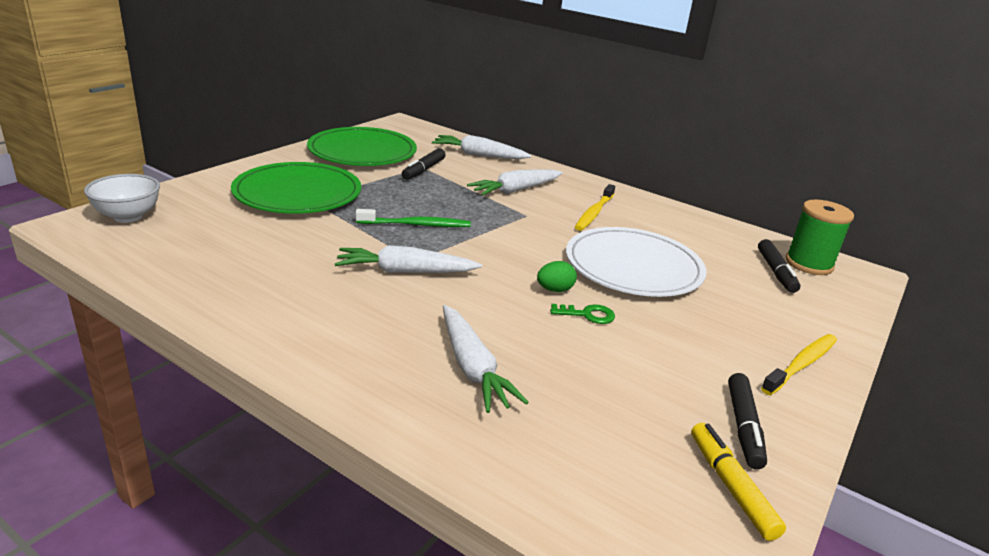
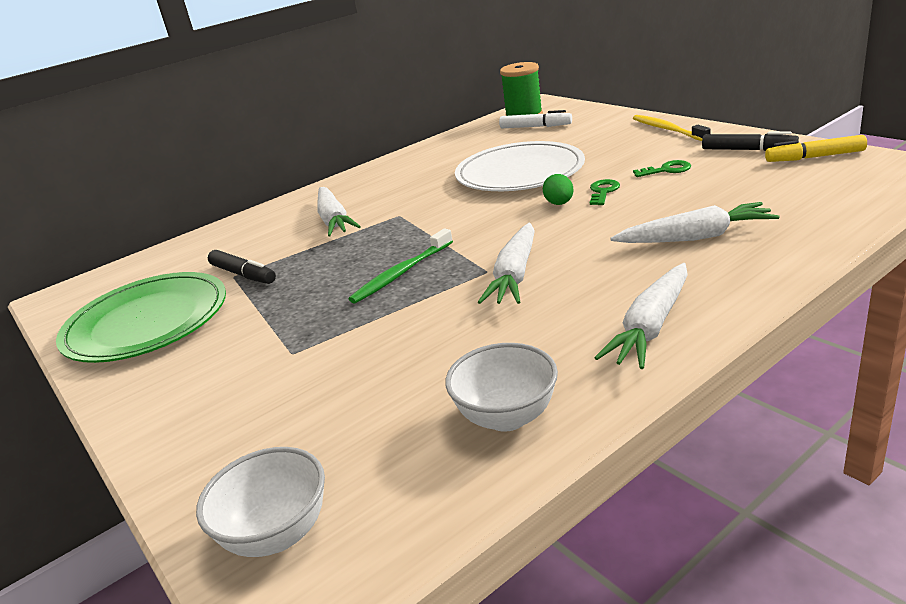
camera: 65 degrees left, 0 degrees up
(202, 275) = (507, 417): none -> white bowl
(297, 193) = (267, 364): green plate -> none
(416, 225) = (401, 273): green toothbrush -> green toothbrush turned 150 degrees counterclockwise
(479, 155) = (220, 241): white carrot -> white carrot (651, 326)
(594, 213) = (406, 184): yellow toothbrush -> none
(657, 358) = (667, 170): none -> green key
(775, 272) = (535, 127): black marker -> white marker

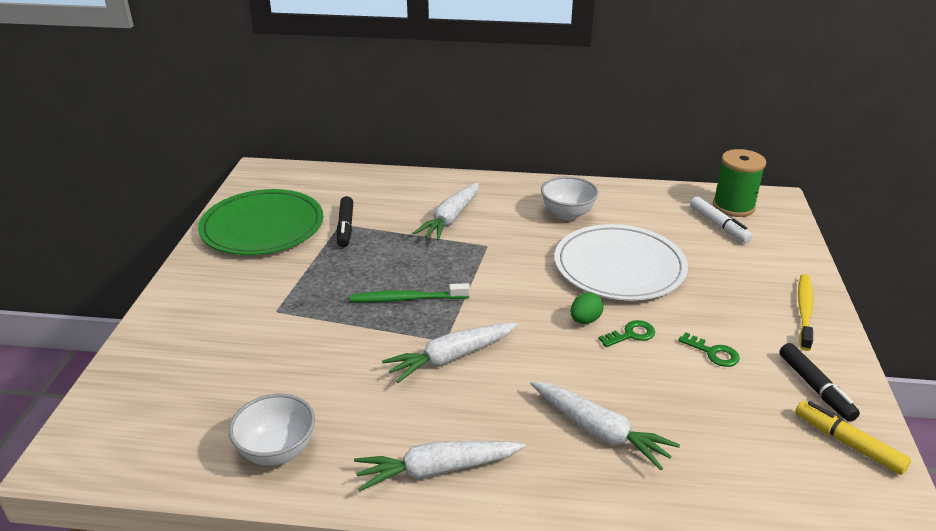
camera: 40 degrees right, 5 degrees up
(277, 534) = (116, 416): white bowl -> white bowl (567, 214)

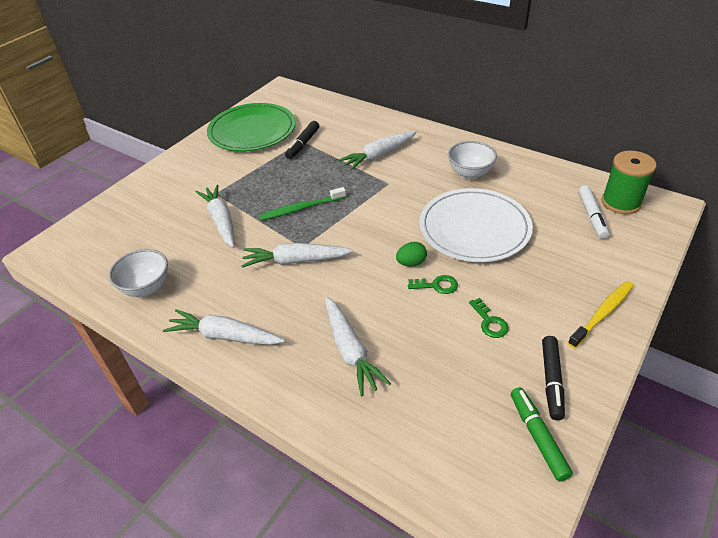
camera: 30 degrees right, 10 degrees up
(313, 341) = (221, 221): none -> white carrot
(407, 299) = (301, 208): green toothbrush -> green toothbrush turned 45 degrees counterclockwise
(848, 443) = (537, 436): yellow marker -> green marker

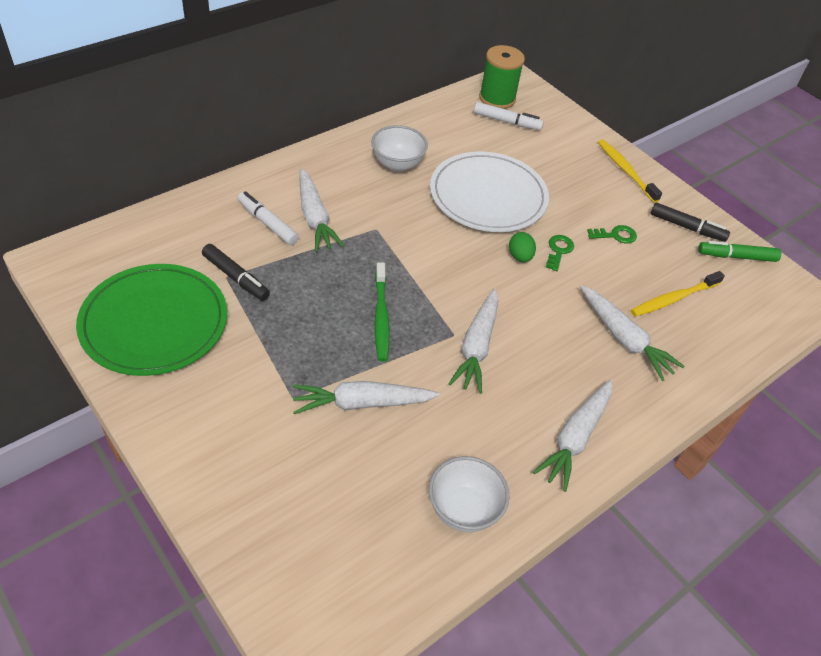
camera: 80 degrees left, 5 degrees up
(350, 350) = (624, 338): white carrot -> white carrot turned 60 degrees clockwise
(359, 140) = (267, 223): none -> white marker
(427, 382) = (673, 299): none -> yellow toothbrush

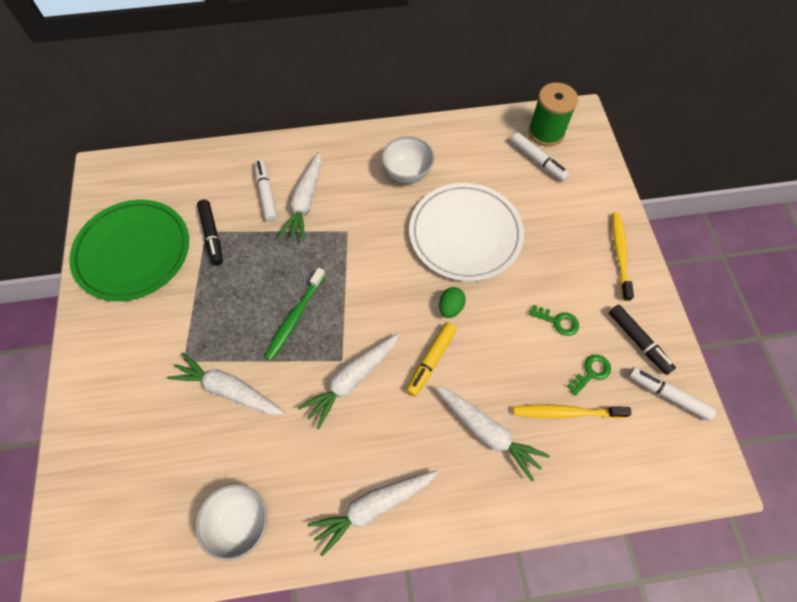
camera: 35 degrees right, 15 degrees up
(535, 304) = (431, 361): none -> yellow marker
(558, 251) = (490, 316): green key -> green key (591, 372)
(624, 338) = (487, 431): white carrot -> white carrot turned 45 degrees counterclockwise
(736, 256) = (667, 395): green marker -> white marker

